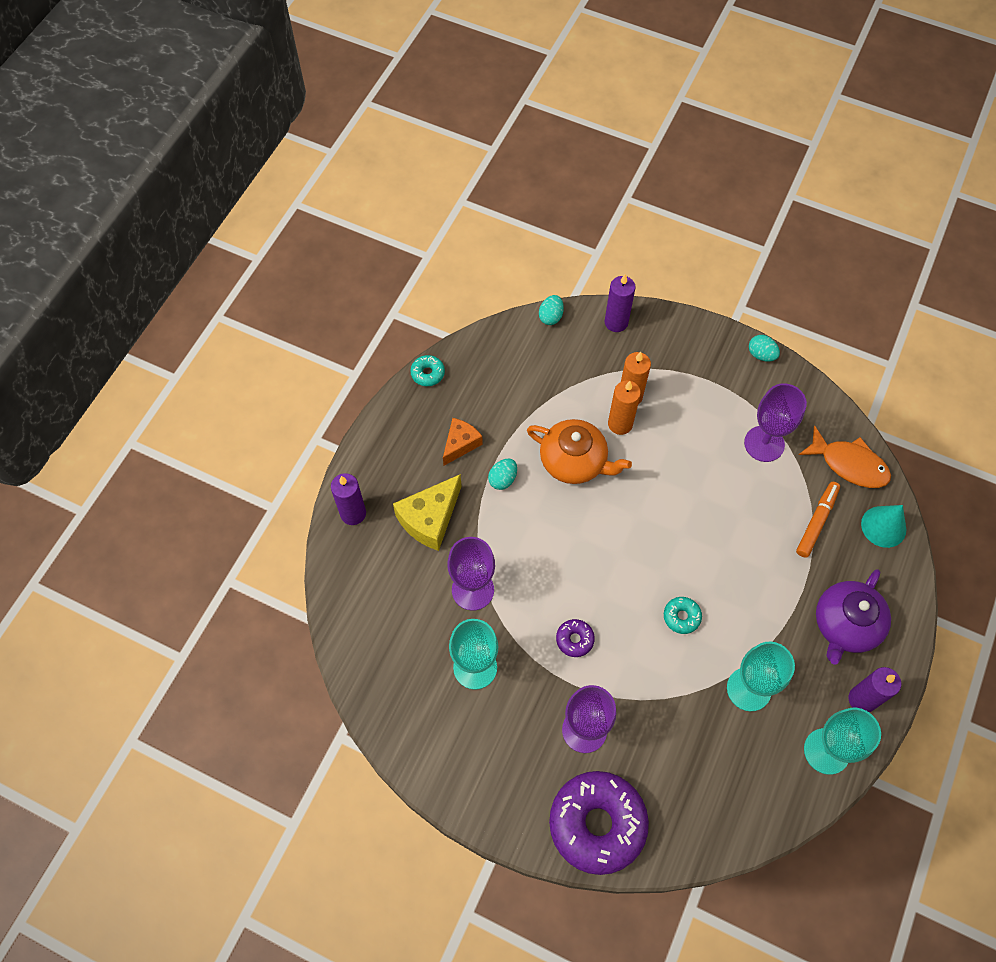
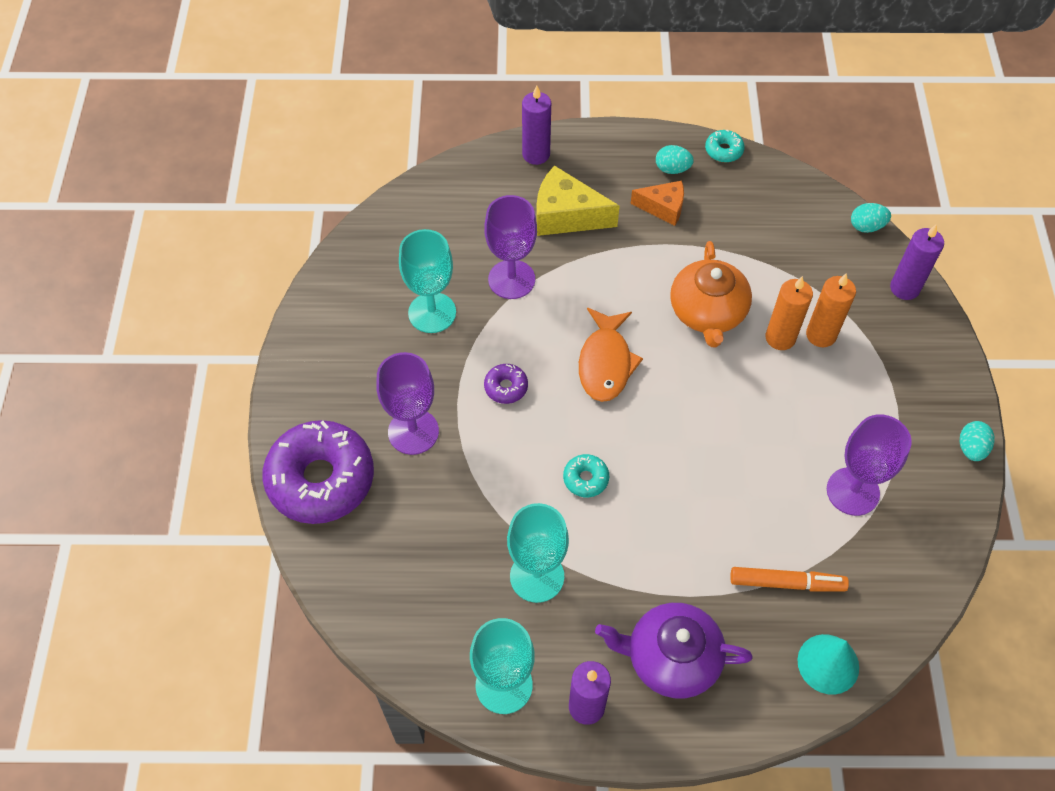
camera: 65 degrees right, 5 degrees down
(503, 479) = (646, 258): turquoise egg -> turquoise egg (672, 169)
(849, 464) = (888, 596): orange fish -> orange fish (605, 363)

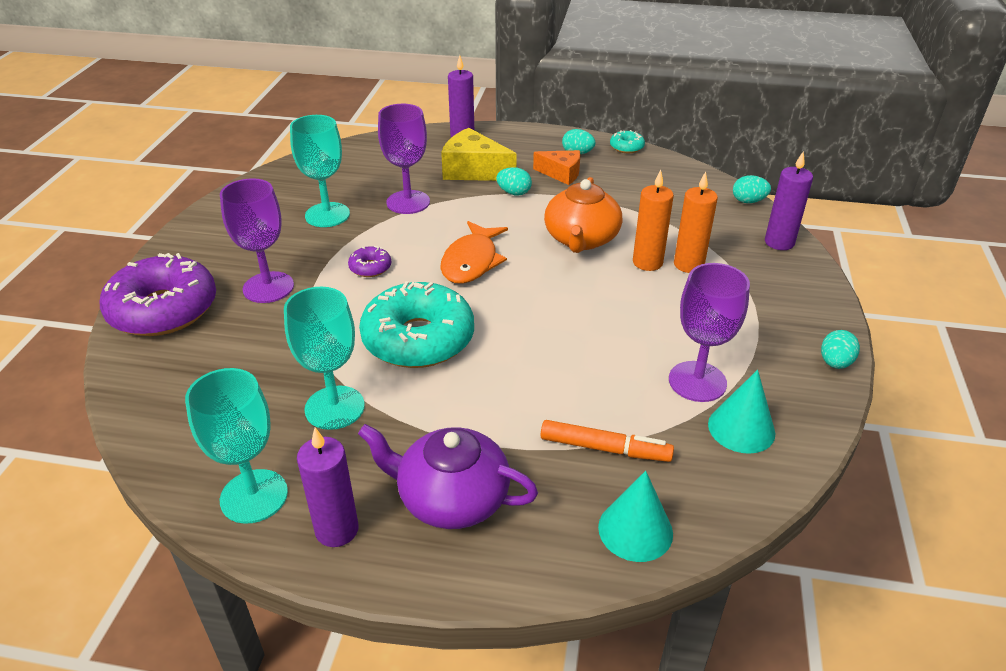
camera: 10 degrees right, 20 degrees down
(585, 479) = (418, 339): turquoise donut -> turquoise donut, size x2.37
(620, 247) = (514, 193): none -> turquoise egg
(898, 540) = (741, 428): none -> turquoise cone

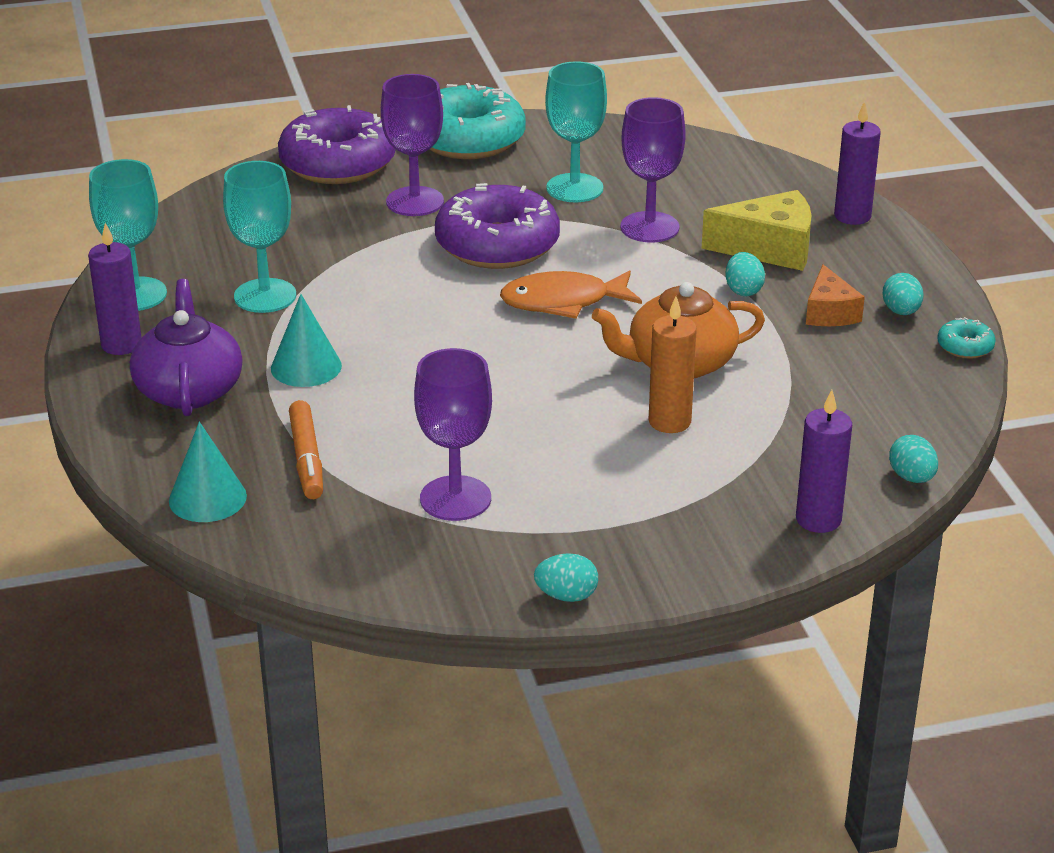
camera: 65 degrees right, 5 degrees down
(370, 267) = (497, 245): purple donut -> purple donut, size x2.37
(418, 339) = (397, 309): turquoise donut -> turquoise donut (468, 139)
(474, 170) = (769, 248): yellow cheese -> yellow cheese turned 90 degrees clockwise
(688, 265) = (692, 453): orange candle -> none
(741, 428) = (395, 540): turquoise cone -> turquoise cone (306, 367)

